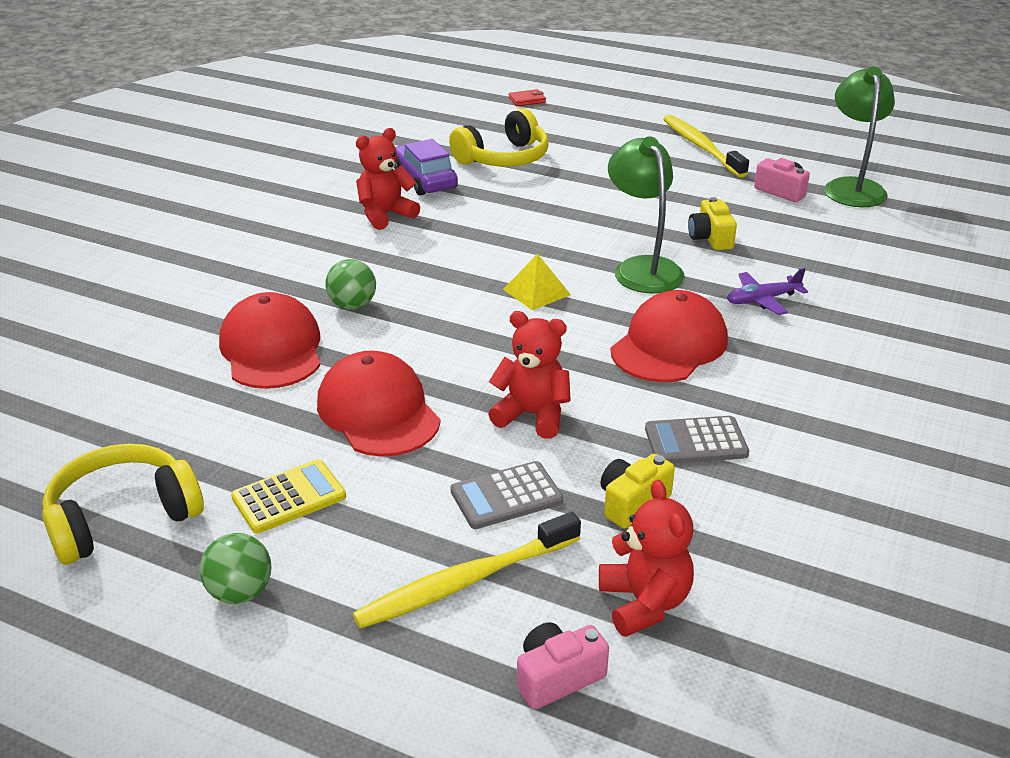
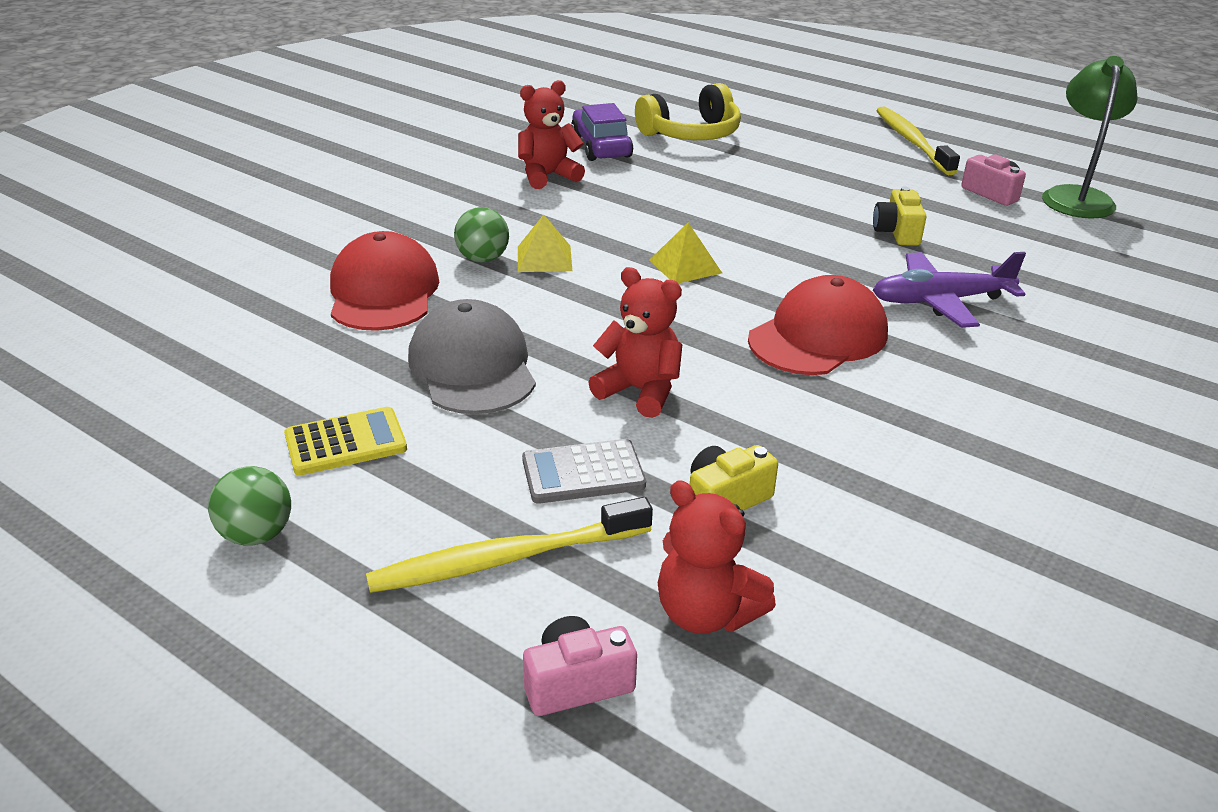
camera: 10 degrees right, 0 degrees up
(122, 517) = (166, 440): yellow headphones -> none
(378, 411) = (472, 367): red cap -> grey cap
(408, 298) = (544, 258): none -> yellow pyramid
(527, 100) = (734, 81): red wallet -> none
(642, 268) = (811, 254): green lamp -> none
(644, 603) = (706, 613): red teddy bear -> red teddy bear turned 135 degrees clockwise
(696, 441) = (819, 442): grey calculator -> none
(762, 300) = (940, 301): purple plane -> purple plane, size x1.55

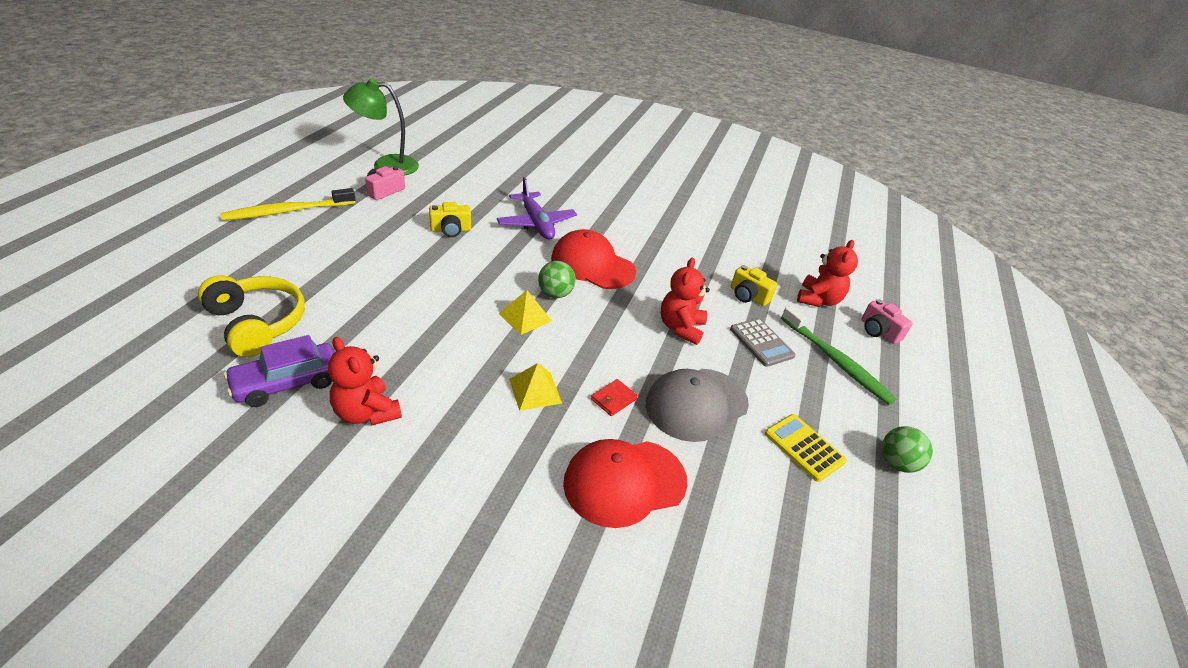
camera: 110 degrees left, 5 degrees up
(483, 259) = (548, 428): green ball -> green ball (555, 294)
(507, 558) = (835, 361): yellow toothbrush -> green toothbrush
(509, 306) = (613, 399): none -> red wallet

